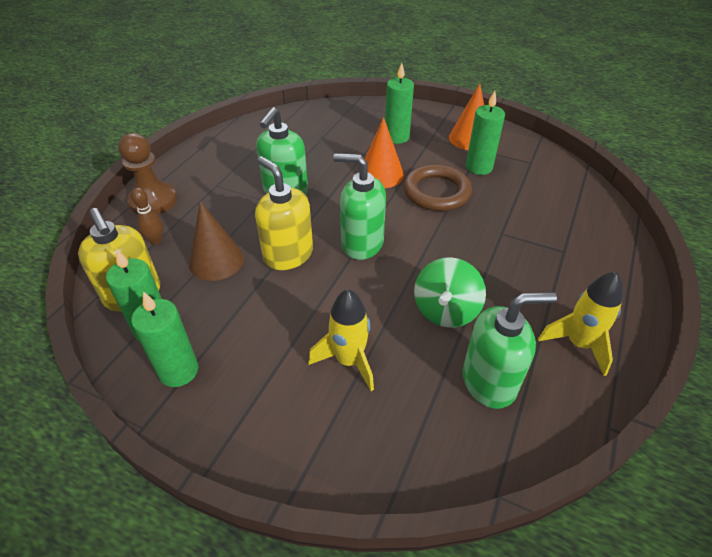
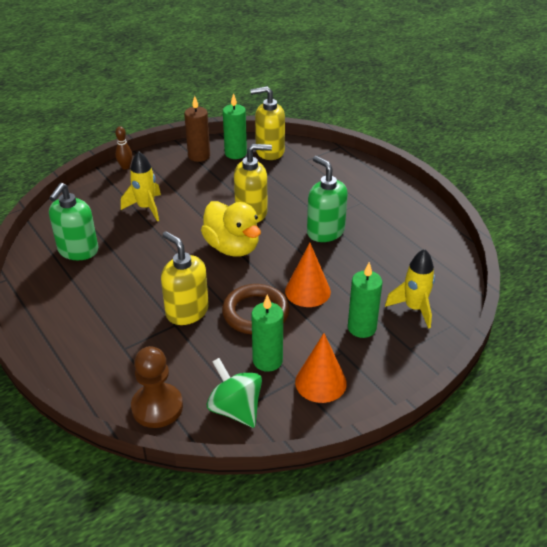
camera: 120 degrees right, 5 degrees down
(153, 201) = (361, 172): brown pawn -> brown pawn (157, 407)
(156, 240) = (314, 166): brown bowling pin -> brown bowling pin (125, 167)
(178, 371) = (199, 156): green candle -> brown candle
(216, 261) = (272, 184): brown cone -> none
(361, 243) = (232, 247): green soap dispenser -> yellow duck
(445, 311) = (138, 258): green spinning top -> green spinning top (235, 409)
(479, 233) = (187, 311): none -> yellow soap dispenser
(578, 344) = (55, 300): yellow rocket -> yellow rocket (414, 308)

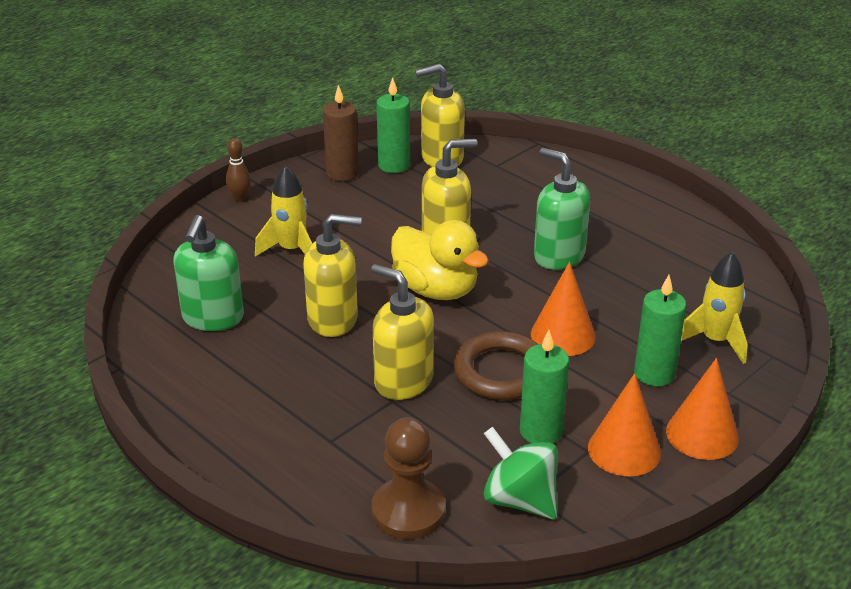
camera: 10 degrees left, 5 degrees down
(156, 261) = (333, 319): none -> yellow soap dispenser
(380, 378) = (702, 434): none -> orange cone

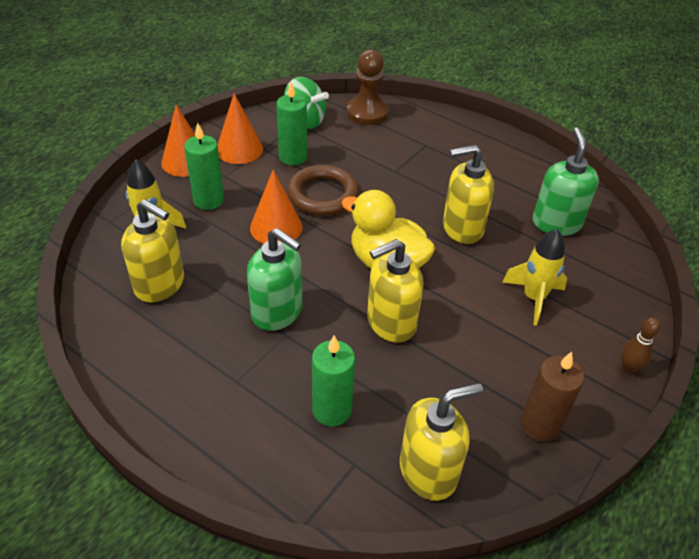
camera: 170 degrees right, 10 degrees up
(394, 165) = (484, 448): green candle -> green candle (331, 410)
(403, 381) = (391, 183): yellow soap dispenser -> yellow soap dispenser (160, 284)

